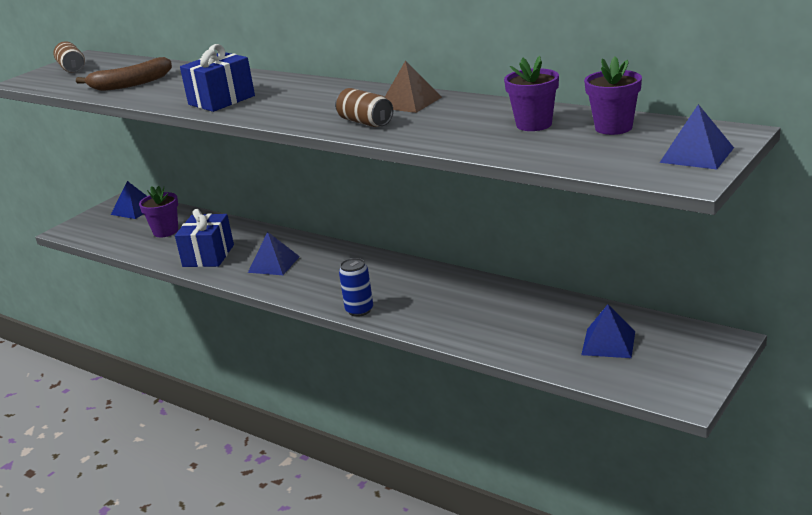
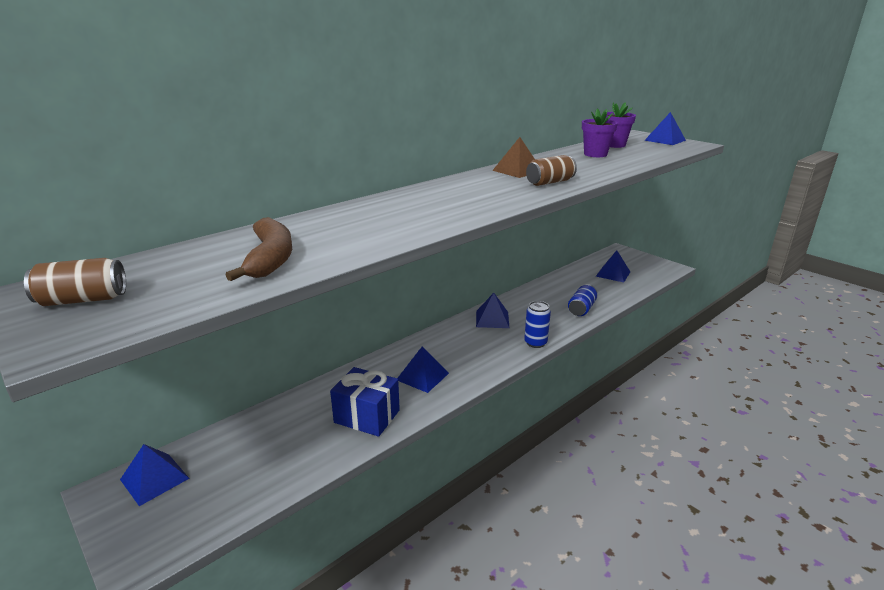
camera: 80 degrees left, 0 degrees up
(165, 231) = (265, 448): purple flower pot -> none
(221, 100) = (421, 219): blue gift -> none
(405, 276) = (492, 319): none -> blue pyramid
(465, 329) = (581, 309): none -> blue can

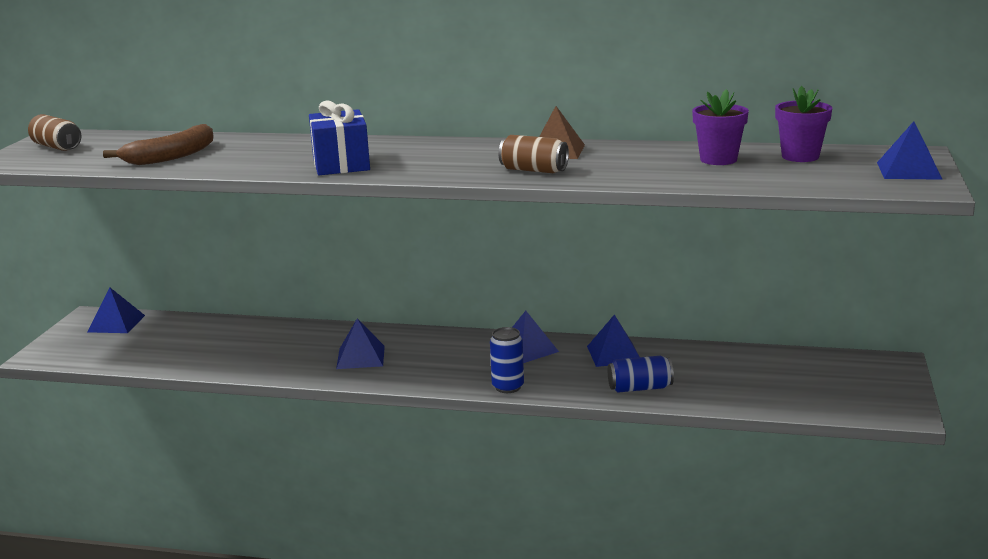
camera: 55 degrees right, 5 degrees down
(367, 416) = (268, 359): blue gift -> blue gift (341, 164)
(613, 274) = (792, 379): blue pyramid -> blue pyramid (614, 354)

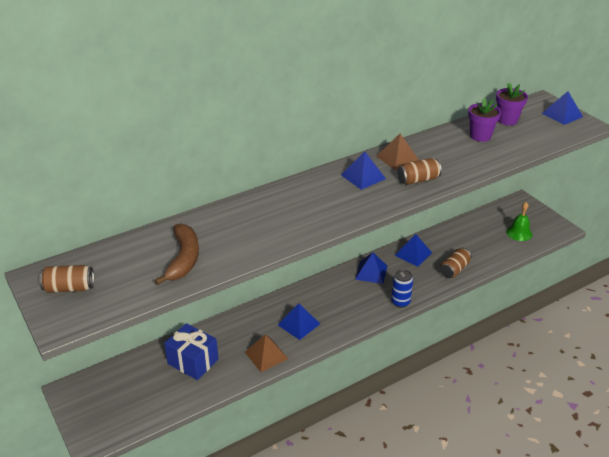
camera: 45 degrees left, 15 degrees up
(116, 323) = (100, 385): blue pyramid -> blue pyramid (363, 177)
(282, 366) = (266, 355): none -> brown pyramid
(341, 164) = (309, 219): blue gift -> blue gift (193, 361)
(640, 388) = (454, 269): blue can -> brown can
(818, 391) = (519, 233): none -> green bell

